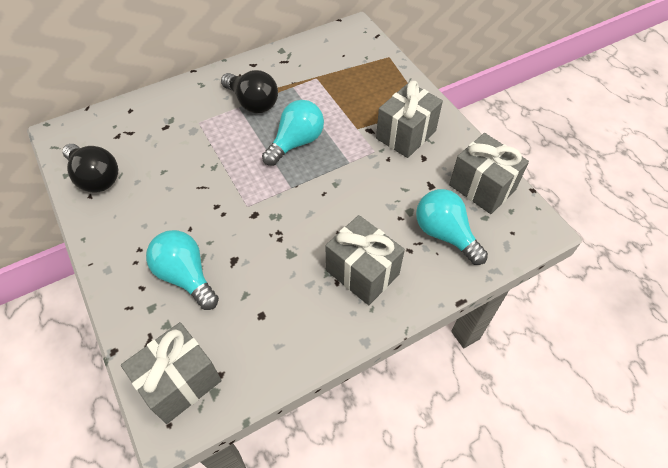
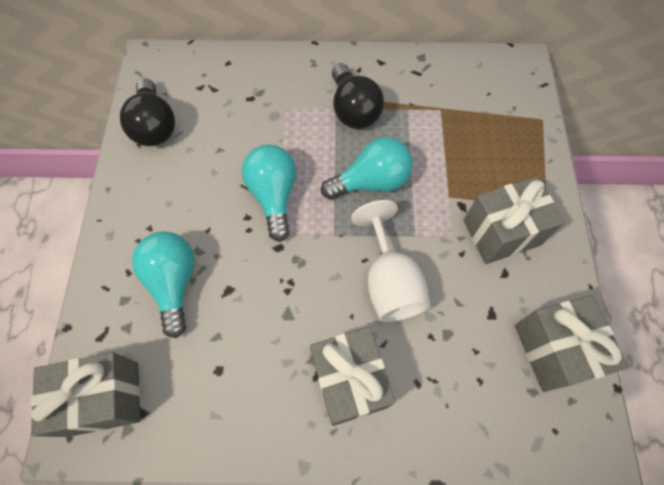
camera: 30 degrees right, 10 degrees up
(350, 198) = (389, 282): none -> white goblet
(445, 234) = (471, 386): turquoise light bulb -> turquoise light bulb (274, 196)

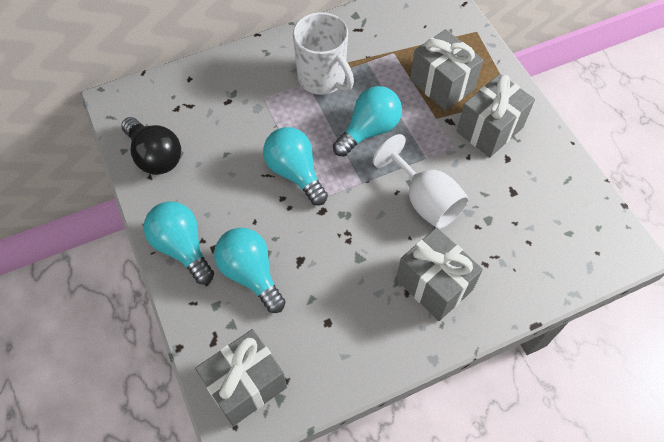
camera: 25 degrees left, 5 degrees down
(127, 226) = (182, 247): none -> turquoise light bulb
(353, 110) = (322, 79): black light bulb -> white mug
(553, 350) = (569, 198): grey gift -> grey gift (442, 84)

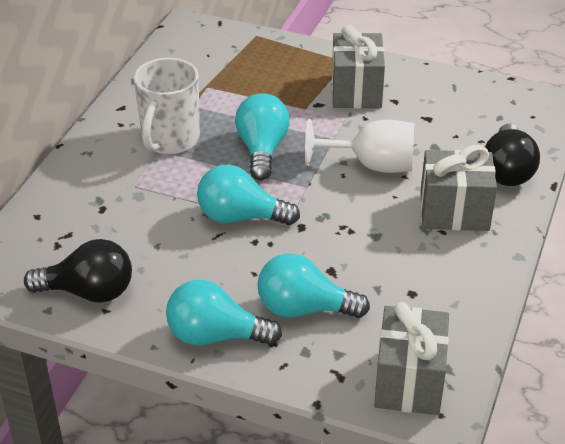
camera: 45 degrees left, 20 degrees down
(322, 79) = (170, 140): white mug -> white mug turned 105 degrees clockwise
(442, 84) = (278, 85): grey gift -> none
(515, 283) = (507, 171): none -> black light bulb

